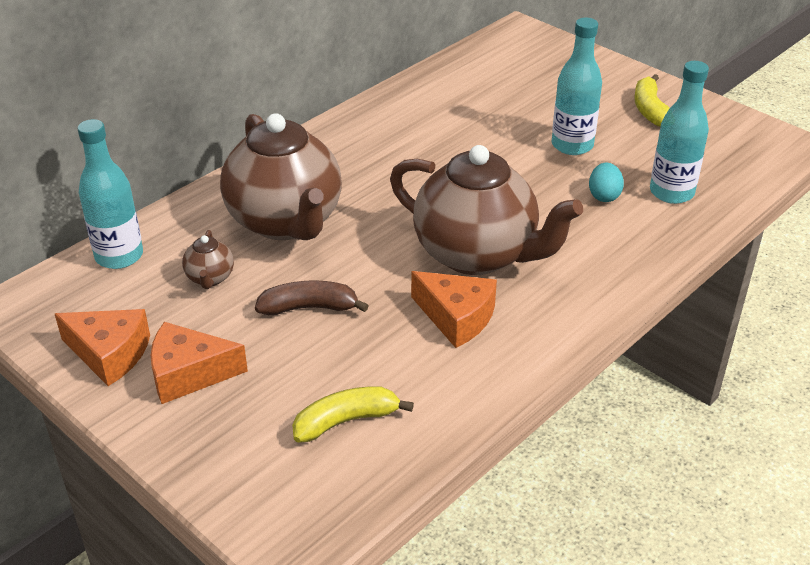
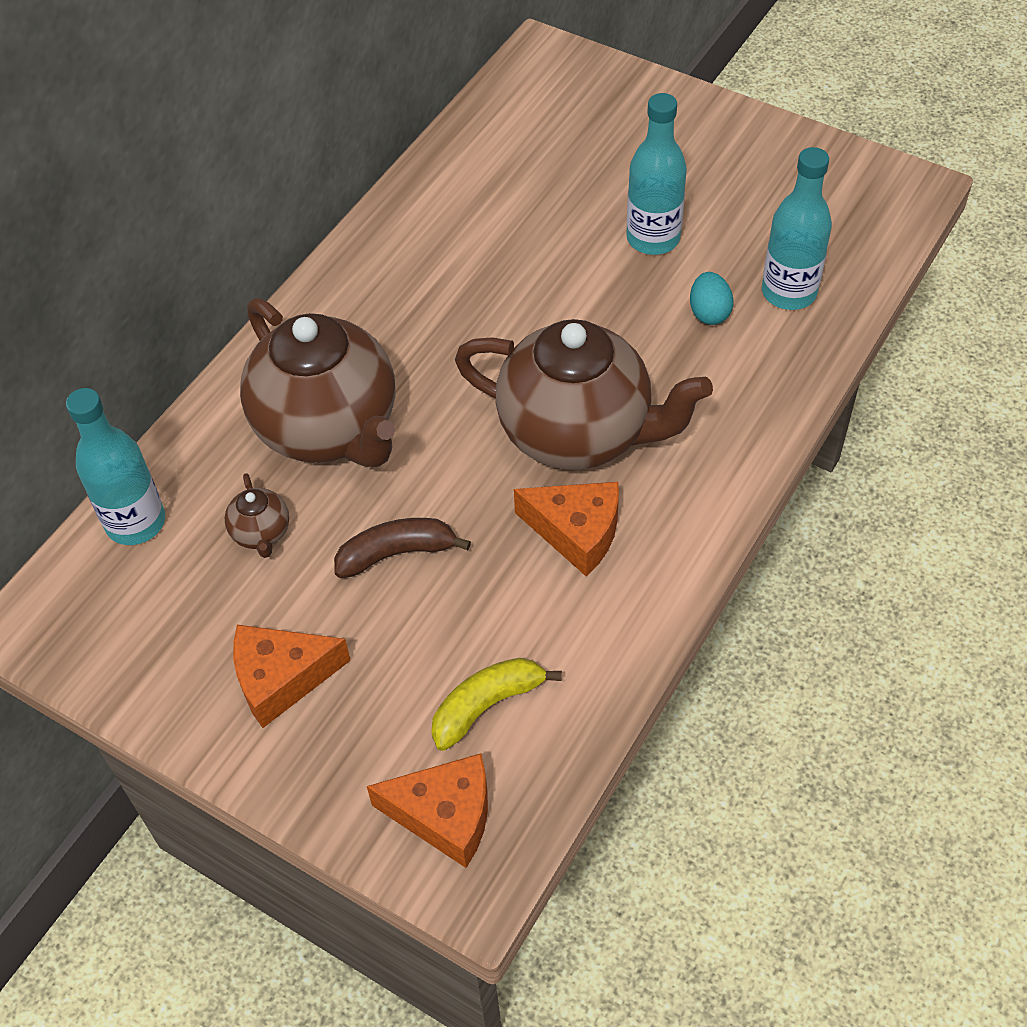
camera: 10 degrees left, 15 degrees up
(109, 354) = (175, 670): orange cheese -> orange cheese (445, 815)
(649, 110) = (736, 162): yellow banana -> none

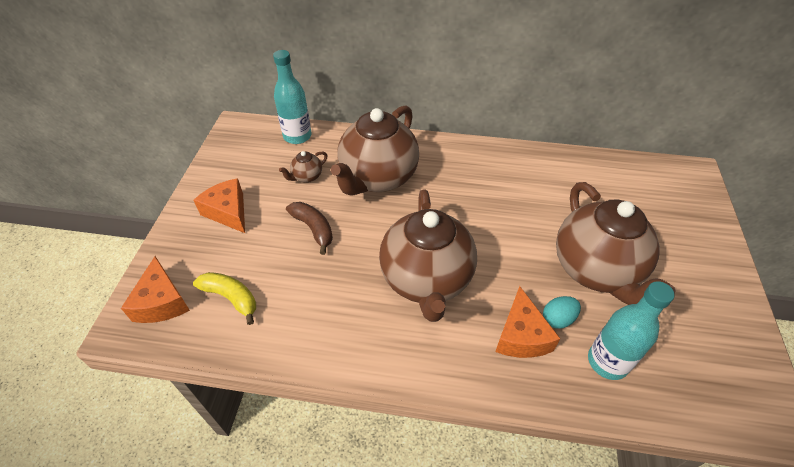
camera: 65 degrees right, 5 degrees down
(576, 532) = (357, 302): orange cheese -> orange cheese (521, 335)
(653, 238) = (596, 270): turquoise bottle -> brown teapot

